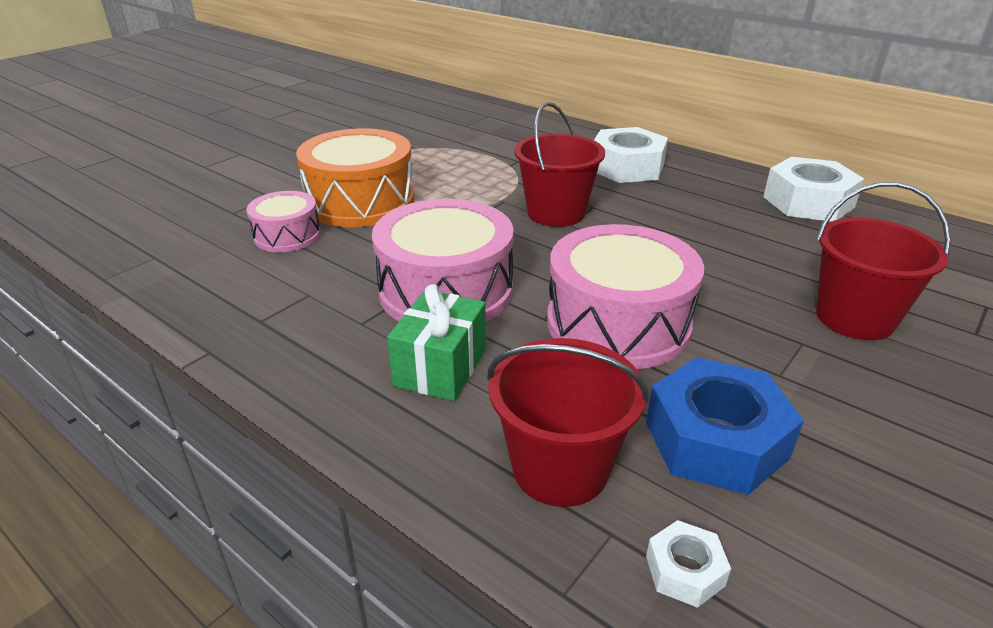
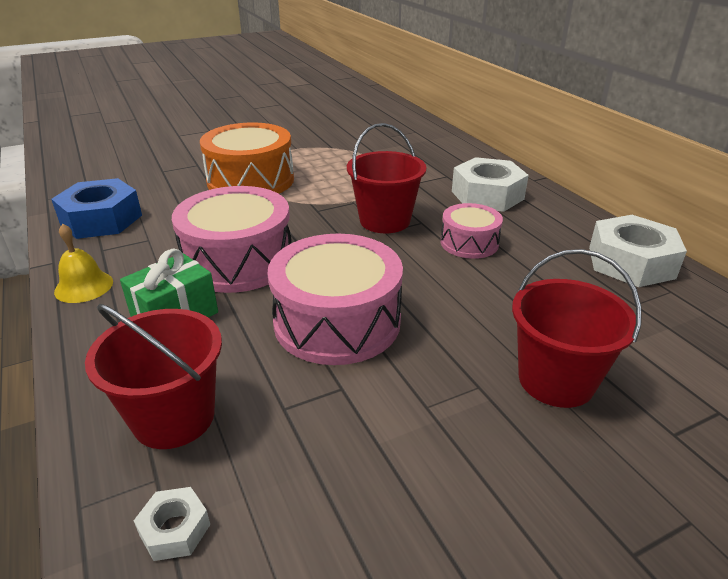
camera: 25 degrees right, 0 degrees up
(287, 235) = (178, 195): pink drum -> pink drum (469, 243)
(287, 368) = (84, 286): none -> yellow bell
(716, 440) = (311, 440): blue nut -> blue nut (101, 220)

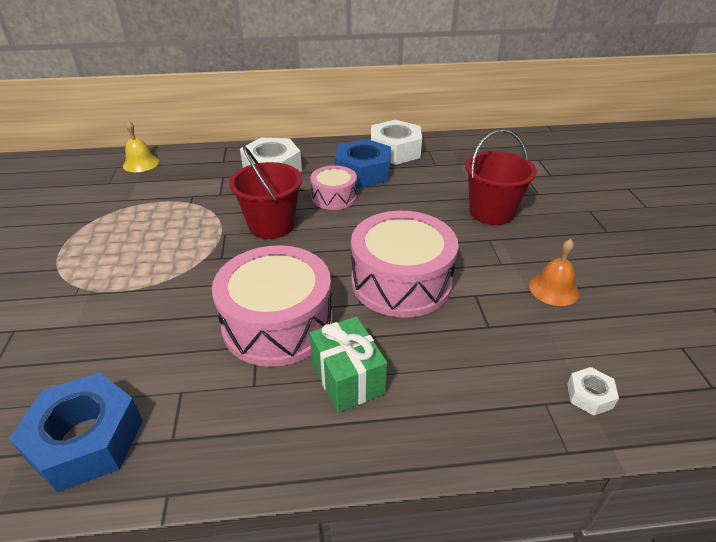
camera: 70 degrees left, 5 degrees up
(84, 286) = (249, 457): yellow bell -> yellow bell (141, 163)
(174, 417) = (484, 389): red bucket -> none
(250, 180) = (110, 291): orange drum -> none
(397, 474) = (553, 289): none -> orange bell
(545, 250) = (363, 172): none -> blue nut

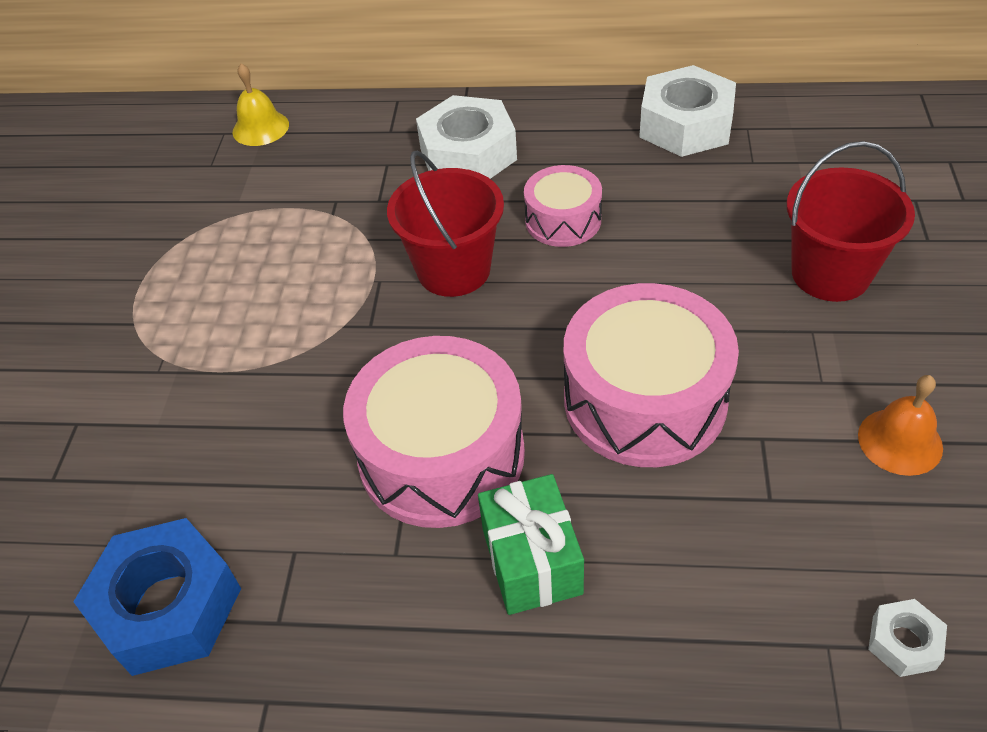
camera: 15 degrees right, 10 degrees up
(363, 172) = (620, 170): blue nut -> none

